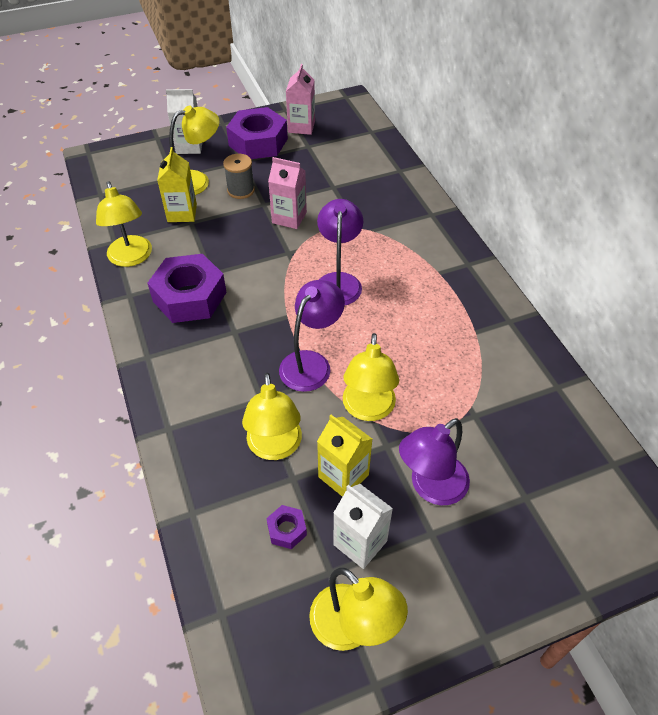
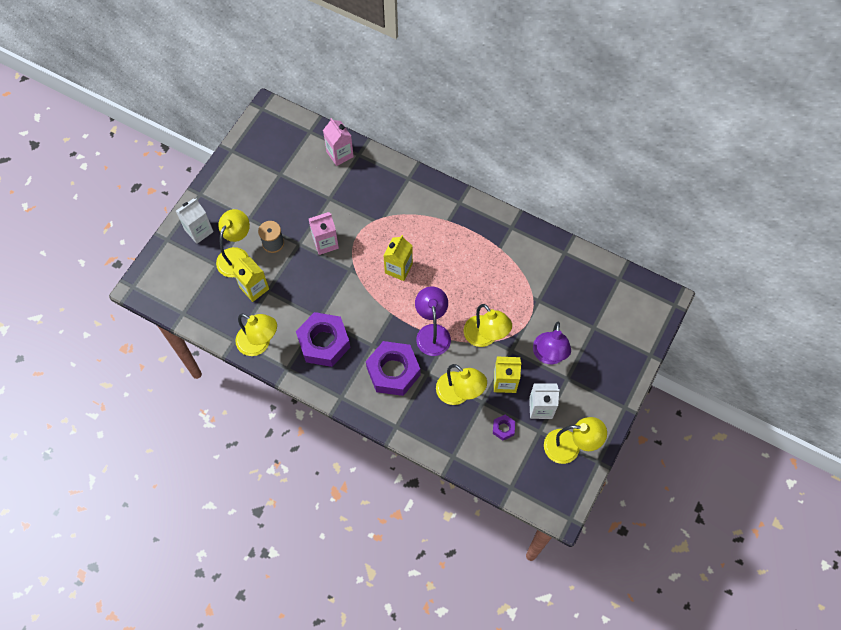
camera: 40 degrees left, 15 degrees up
(258, 142) = (243, 194): purple nut -> purple nut (393, 371)
(301, 127) = (258, 159): pink carton -> pink carton (340, 154)
(339, 281) = (398, 268): purple lamp -> yellow carton

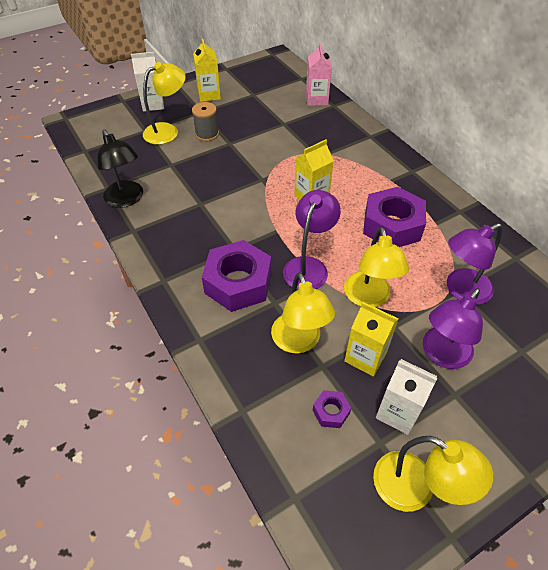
camera: 30 degrees right, 15 degrees down
(254, 288) = (161, 158): yellow carton -> yellow carton (209, 95)
(259, 344) = (126, 199): yellow lamp -> black lamp
(324, 343) = (187, 225): purple nut -> purple nut (392, 225)
(325, 243) = (254, 151): pink carton -> none
(540, 299) = (461, 290): none -> purple lamp

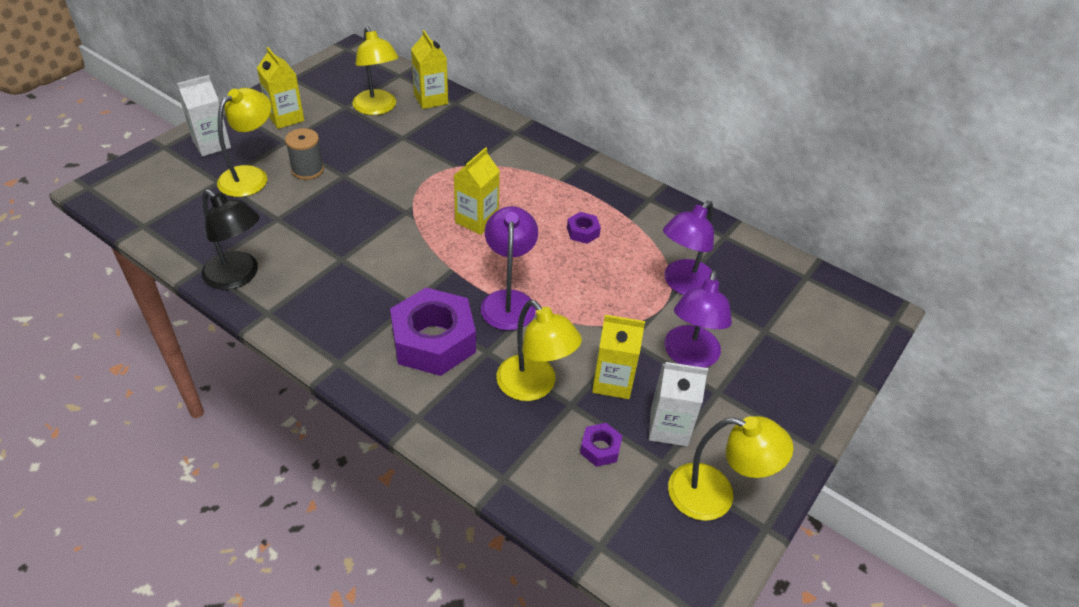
camera: 25 degrees left, 5 degrees down
(316, 100) = (431, 99): pink carton -> yellow carton
(368, 298) = (590, 318): yellow lamp -> yellow lamp (377, 108)
(392, 225) = (583, 232): purple nut -> purple nut, size x0.44

